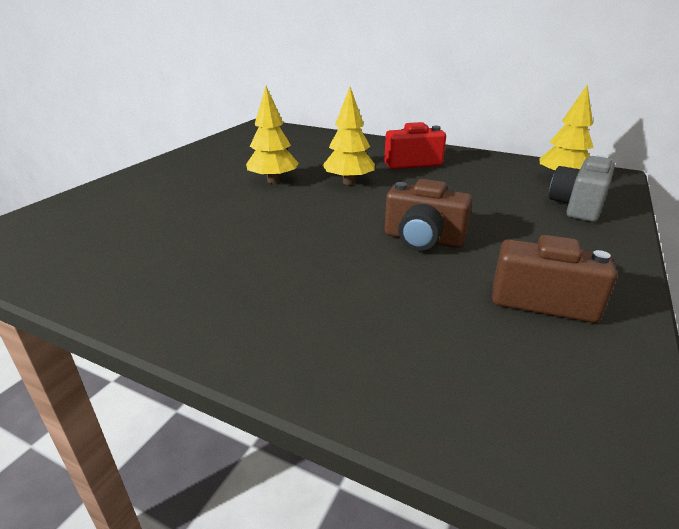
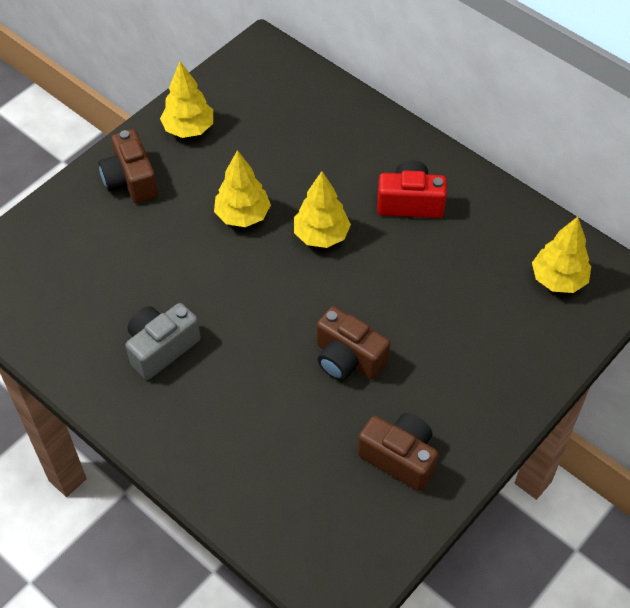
camera: 15 degrees right, 25 degrees up
(164, 176) = (131, 180): none -> brown camera
(212, 153) = (189, 129): none -> yellow tree
(577, 206) = (531, 337): grey camera -> grey camera (161, 348)

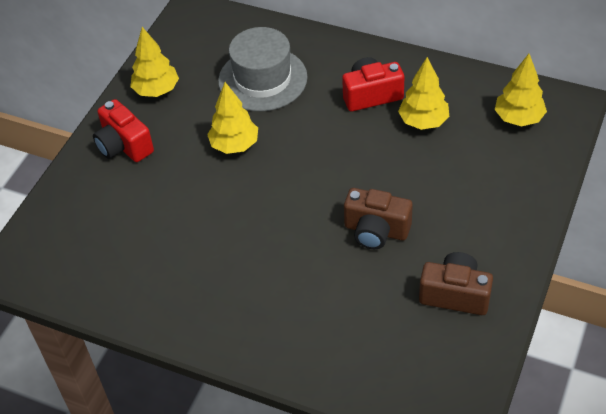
camera: 15 degrees left, 5 degrees down
(131, 180) = (124, 145): brown camera -> red camera
(161, 348) = (211, 271): grey camera -> none
(303, 149) = (262, 79): none -> grey hat
(321, 235) = (309, 141): yellow tree -> yellow tree (423, 122)

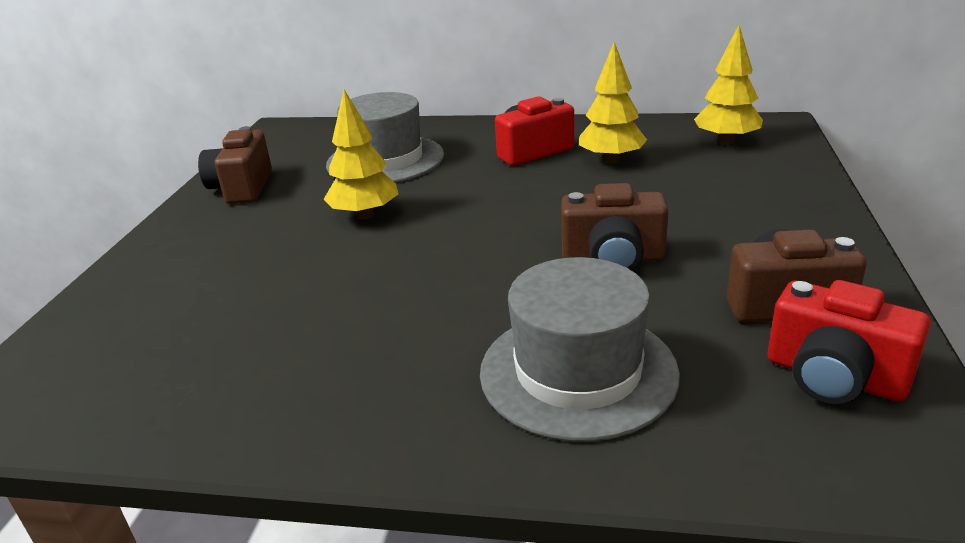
camera: 15 degrees left, 20 degrees down
(124, 145) = (198, 240): red camera -> red camera (834, 377)
(156, 90) = (242, 188): yellow tree -> brown camera
(317, 317) = (578, 372): none -> grey hat

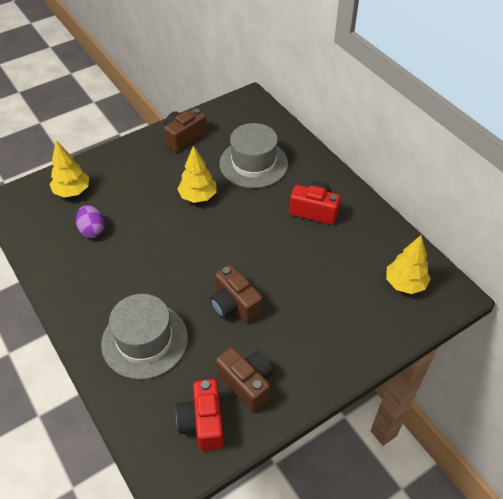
camera: 45 degrees right, 20 degrees up
(249, 334) = (92, 230): none -> purple egg
(611, 160) = (333, 248): yellow tree -> yellow tree (72, 191)

